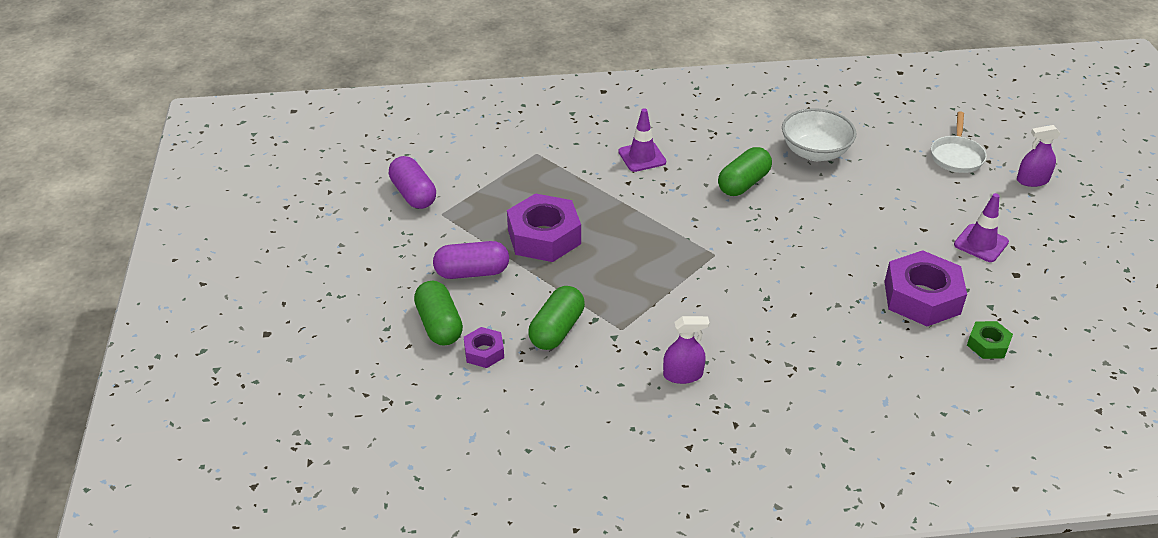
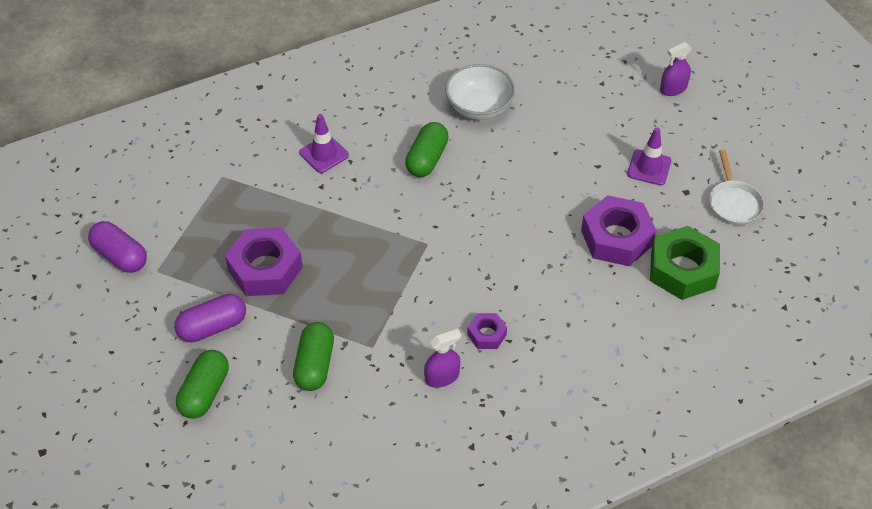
camera: 20 degrees left, 10 degrees up
(439, 325) = (205, 392): green capsule -> green capsule turned 60 degrees clockwise
(484, 352) = (257, 408): purple nut -> purple nut (486, 334)
(956, 156) = (603, 79): white pan -> white pan (733, 203)
(988, 344) = (682, 270): green nut -> green nut, size x1.97

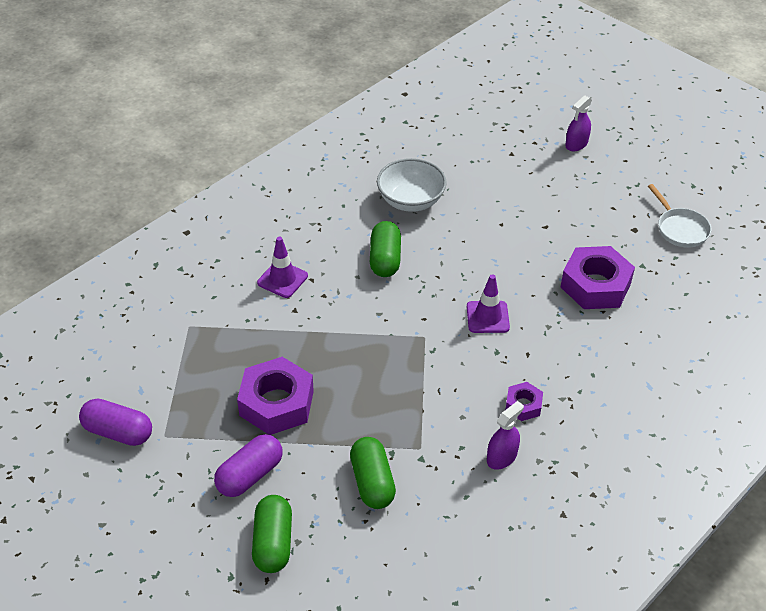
camera: 20 degrees left, 5 degrees down
(649, 167) = (591, 217): purple traffic cone -> purple traffic cone (487, 317)
(682, 270) = (668, 298): green nut -> none

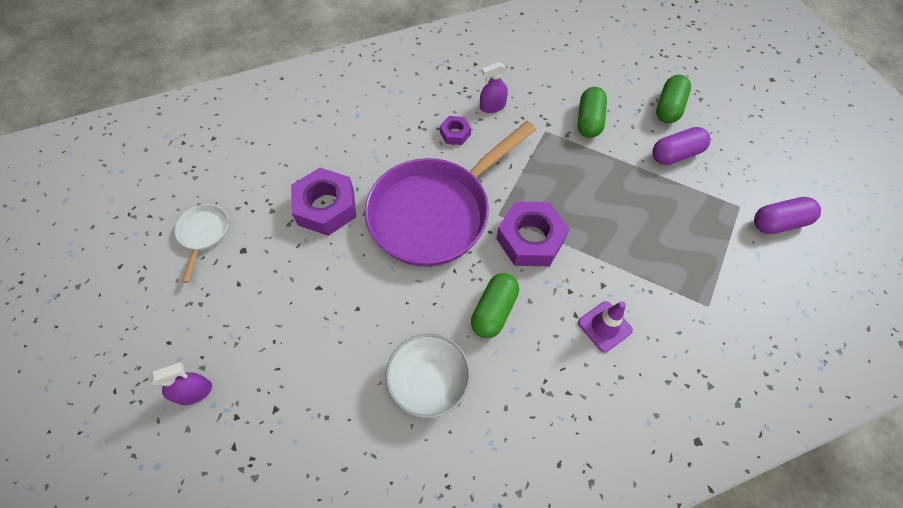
camera: 155 degrees left, 15 degrees up
(118, 432) = (778, 223): purple capsule -> purple capsule turned 60 degrees counterclockwise
(276, 403) = (643, 201): purple nut -> purple nut (530, 239)
(487, 317) = (436, 212): purple traffic cone -> purple pan

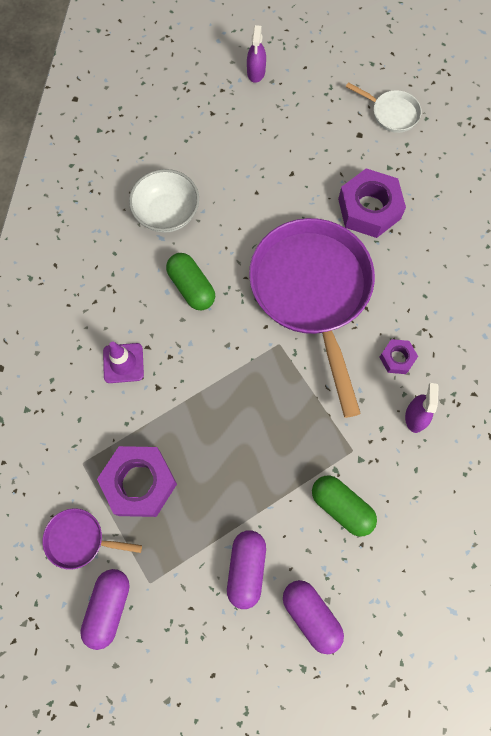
camera: 120 degrees right, 10 degrees up
(530, 239) = (237, 355): purple nut -> purple nut (139, 483)
(668, 108) = (311, 615): green capsule -> purple capsule
(759, 270) = (80, 539): none -> purple pan

